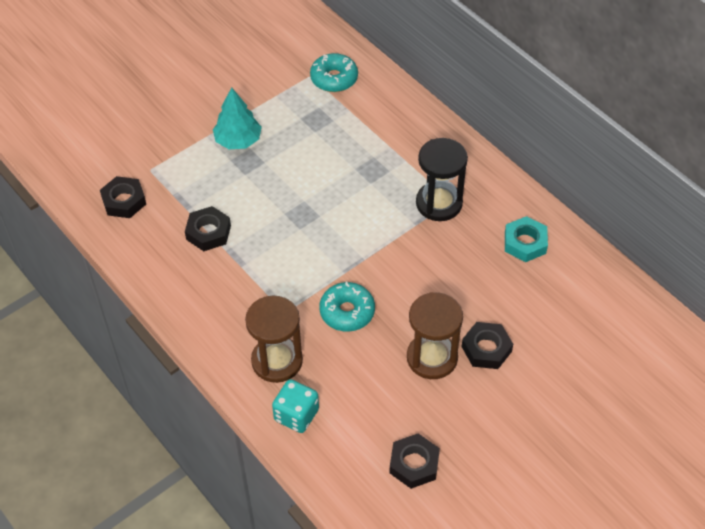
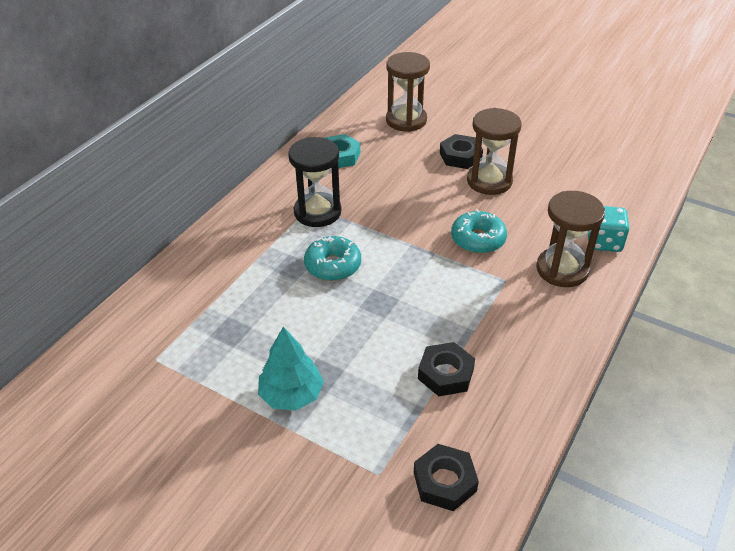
camera: 110 degrees left, 10 degrees down
(334, 78) = (156, 334): turquoise donut -> turquoise donut (333, 265)
(414, 464) = (589, 170): black nut -> none
(576, 323) = (406, 120): none -> brown hourglass

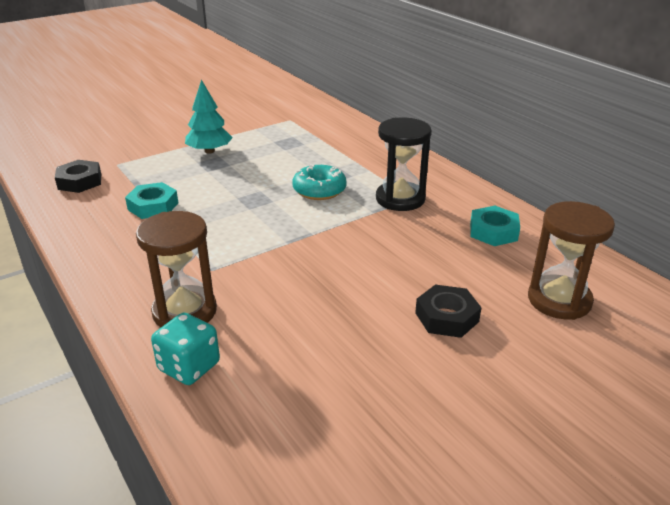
camera: 115 degrees right, 10 degrees down
(445, 374) = (153, 206): black nut -> turquoise nut
(478, 239) = (282, 274): turquoise donut -> none
(489, 181) = (377, 321): brown hourglass -> none

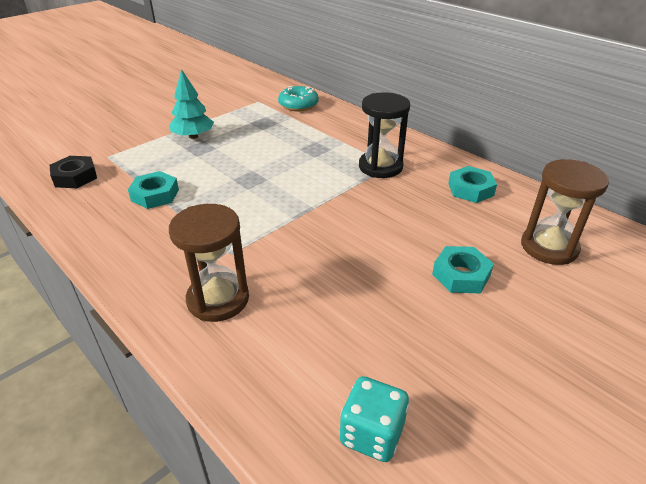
camera: 10 degrees left, 5 degrees up
(189, 367) = (240, 357): turquoise dice -> turquoise dice (372, 434)
(319, 190) = (306, 165): turquoise donut -> turquoise donut (298, 105)
(447, 317) = (461, 275): black nut -> turquoise nut

